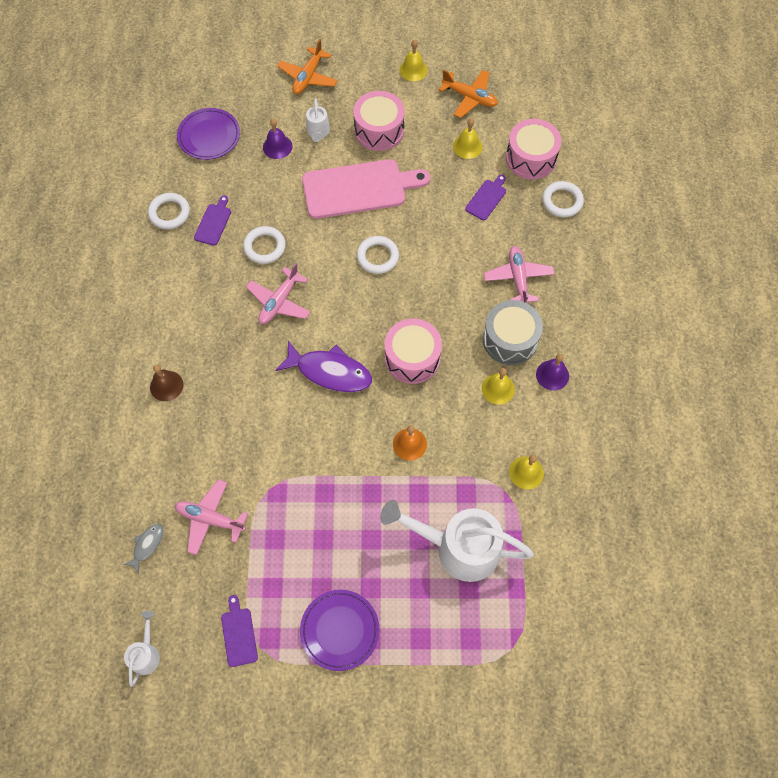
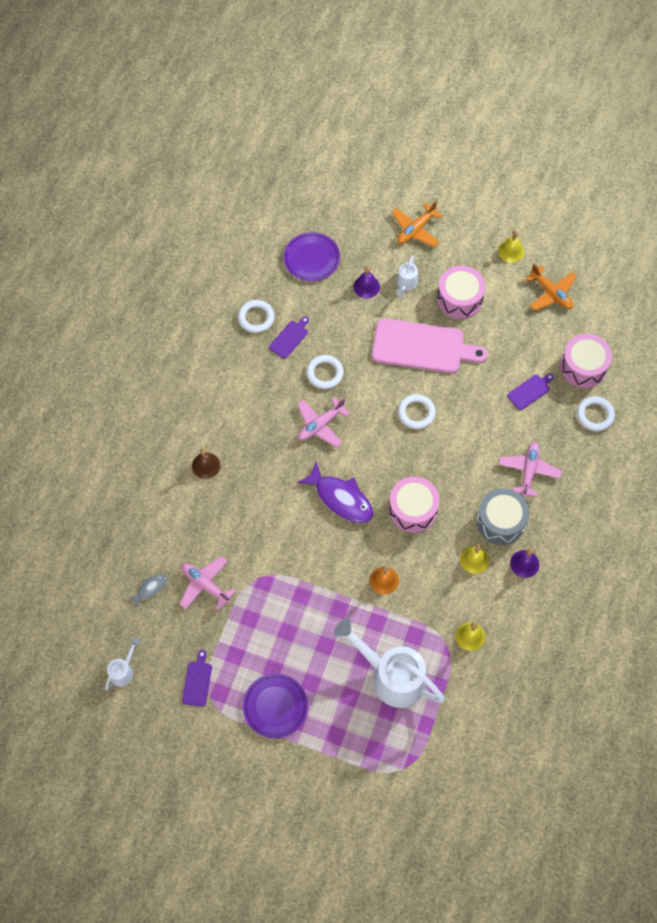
camera: 20 degrees right, 0 degrees up
(467, 146) = (531, 338): yellow bell -> none

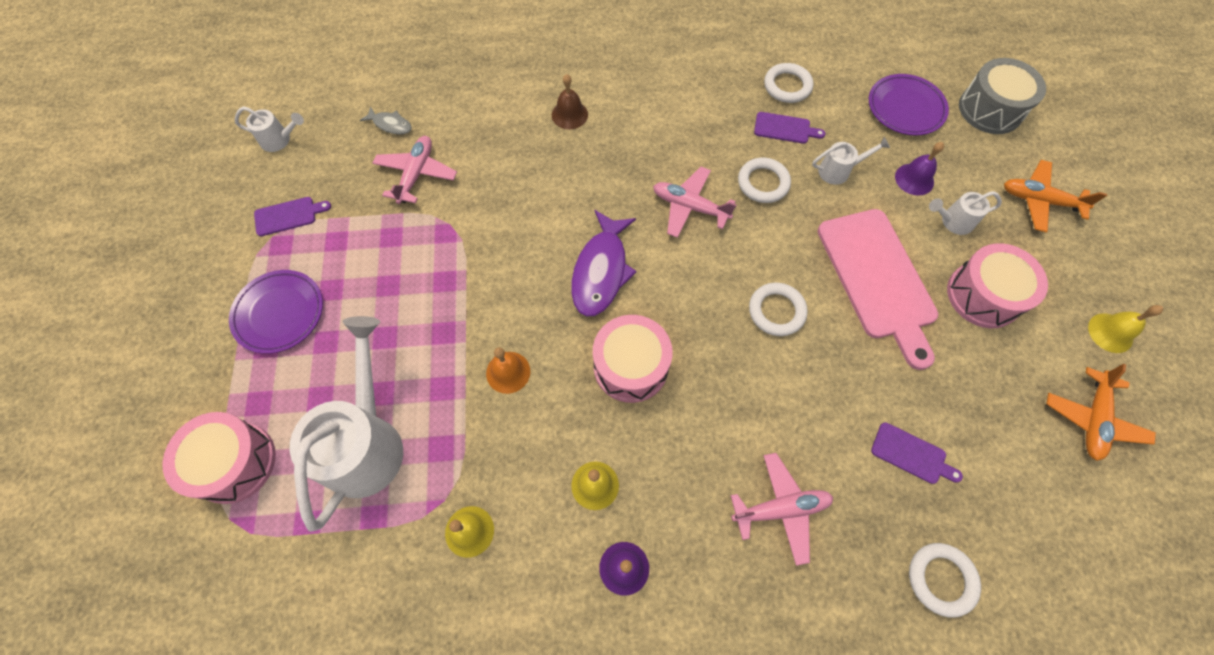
camera: 65 degrees right, 0 degrees up
(338, 325) = (839, 171): none -> white watering can
(501, 521) = (675, 500): grey drum -> grey drum (990, 109)
(583, 367) = (1009, 523): pink drum -> pink drum (235, 462)

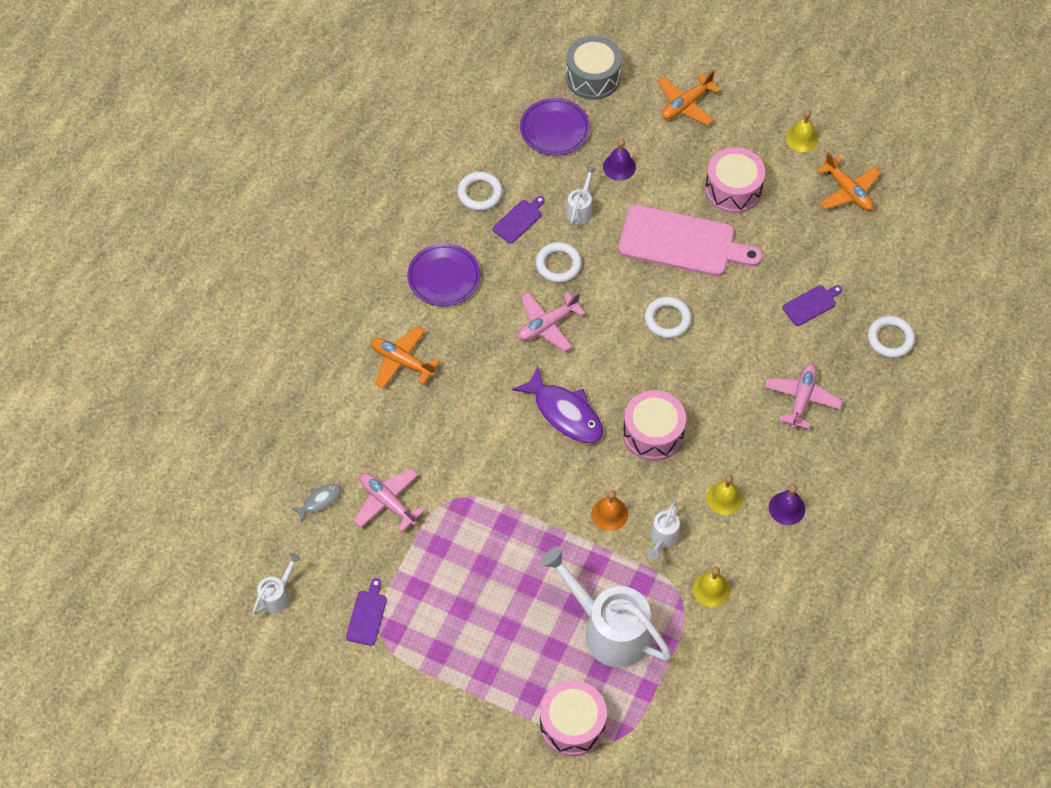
camera: 60 degrees left, 5 degrees down
(279, 313) = (461, 653): purple plate -> purple plate (444, 277)
(569, 114) = (402, 361): brown bell -> orange plane
(952, 221) = (668, 168): white watering can -> white watering can (662, 538)

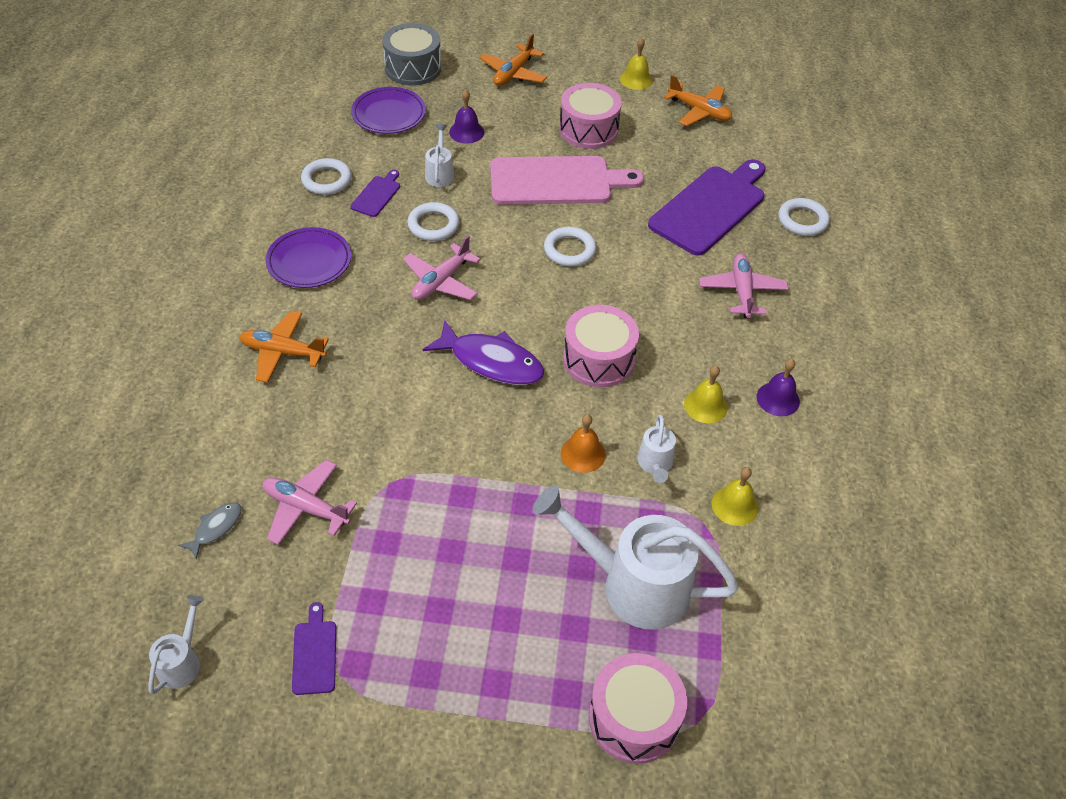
camera: 20 degrees left, 10 degrees down
(811, 304) = (710, 207): purple cutting board -> purple cutting board, size x2.24

